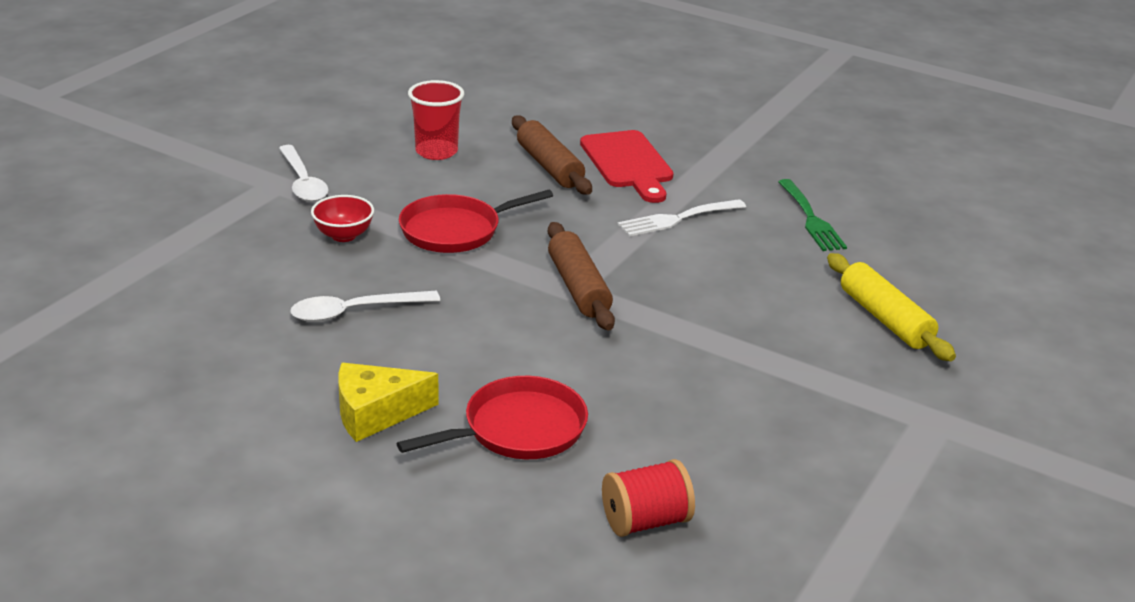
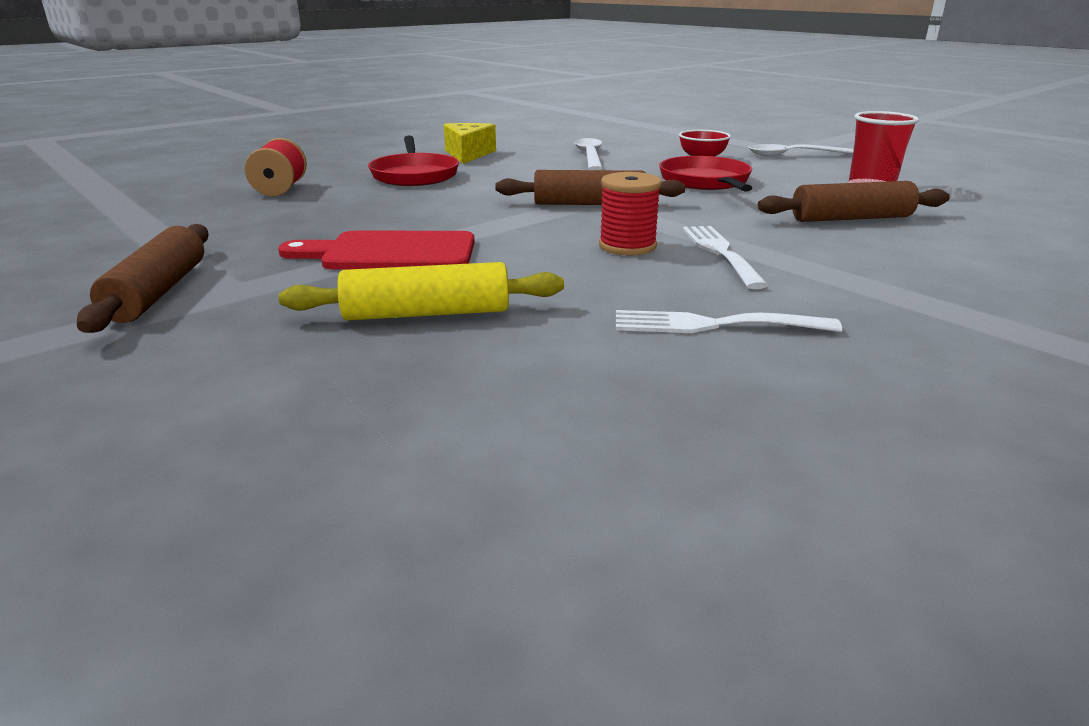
camera: 110 degrees right, 5 degrees down
(628, 163) = (874, 250): red cutting board -> red cutting board (390, 253)
(690, 257) = (627, 246): none -> red spool
(811, 219) = (713, 325): green fork -> white fork
(964, 456) = (158, 292): none -> brown rolling pin

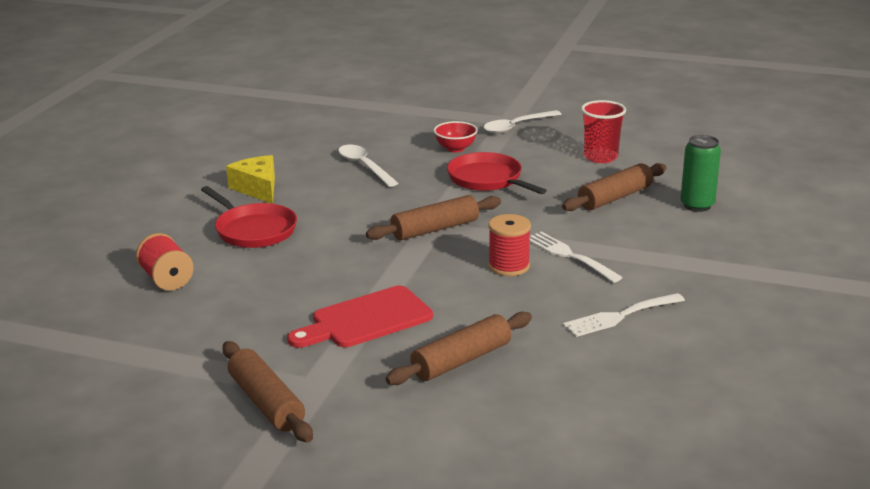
camera: 30 degrees left, 0 degrees up
(427, 313) = (461, 360): yellow rolling pin -> brown rolling pin
(971, 244) = (697, 205): none -> green can

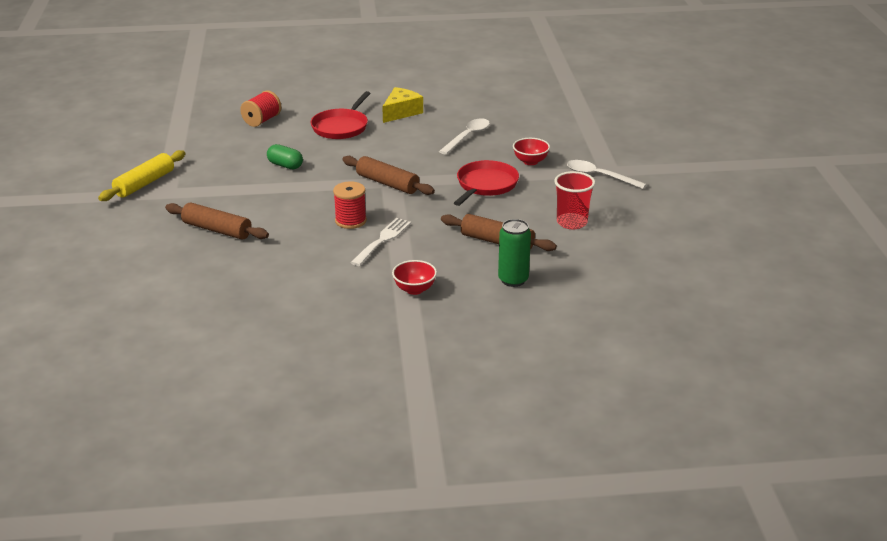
camera: 65 degrees right, 5 degrees up
(266, 402) = (144, 184): brown rolling pin -> yellow rolling pin
(322, 284) = (285, 165): none -> green capsule
(366, 320) = (249, 189): red cutting board -> none
(620, 316) = (304, 275): white fork -> none
(689, 257) = (414, 289): none -> red bowl

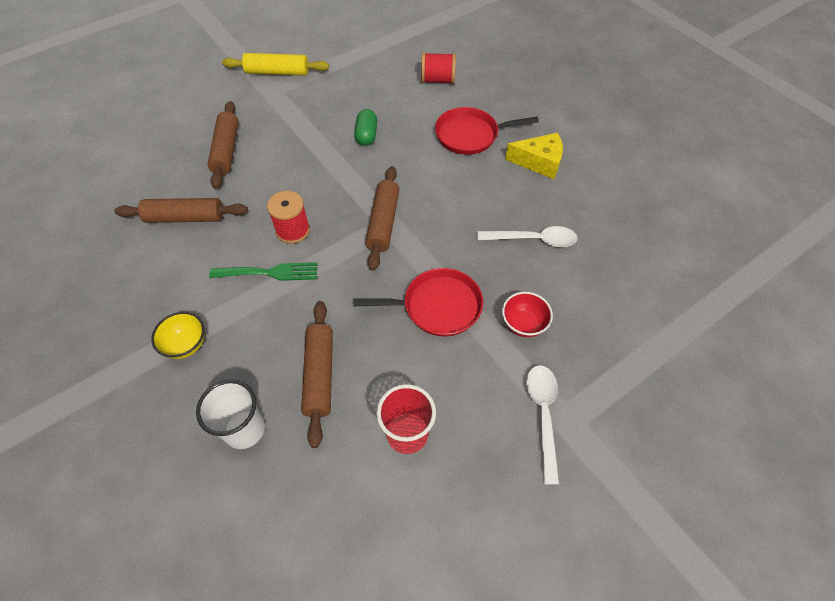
camera: 60 degrees right, 25 degrees up
(276, 265) = (185, 218): none -> brown rolling pin
(382, 240) = (269, 272): white fork -> green fork
(414, 289) = (186, 345): red bowl -> yellow bowl
(513, 280) = (244, 429): green can -> white cup

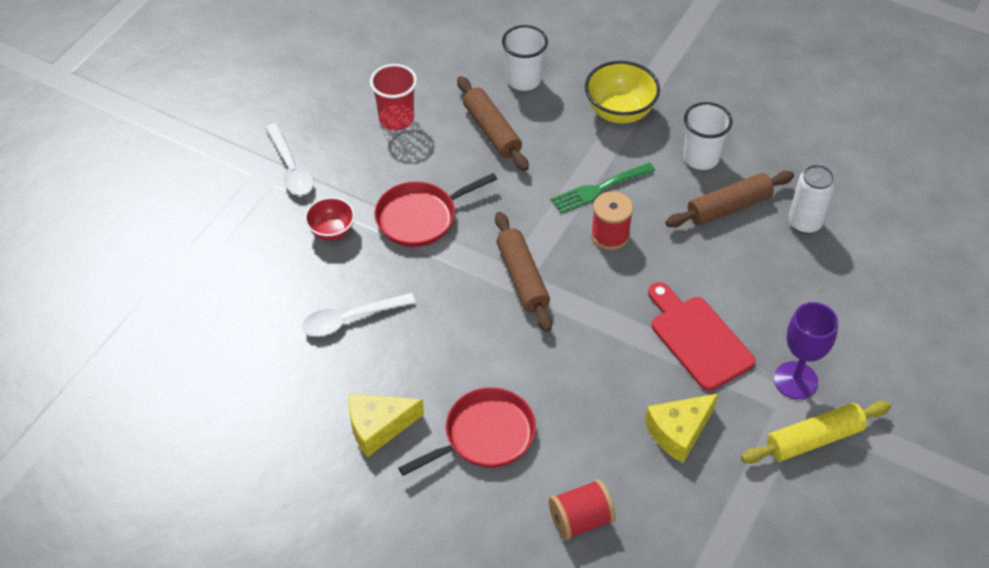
camera: 155 degrees right, 5 degrees down
(146, 185) = (804, 223): none -> white can
(163, 267) = (701, 158): none -> white cup
(186, 345) = (619, 112): yellow bowl -> yellow bowl, size x1.59
(226, 150) = (763, 295): brown rolling pin -> none
(257, 100) = (795, 380): none -> purple goblet
(294, 141) = (697, 339): none -> red cutting board
(350, 99) = (679, 432): none -> yellow cheese
(366, 135) = (616, 382): green capsule -> none

